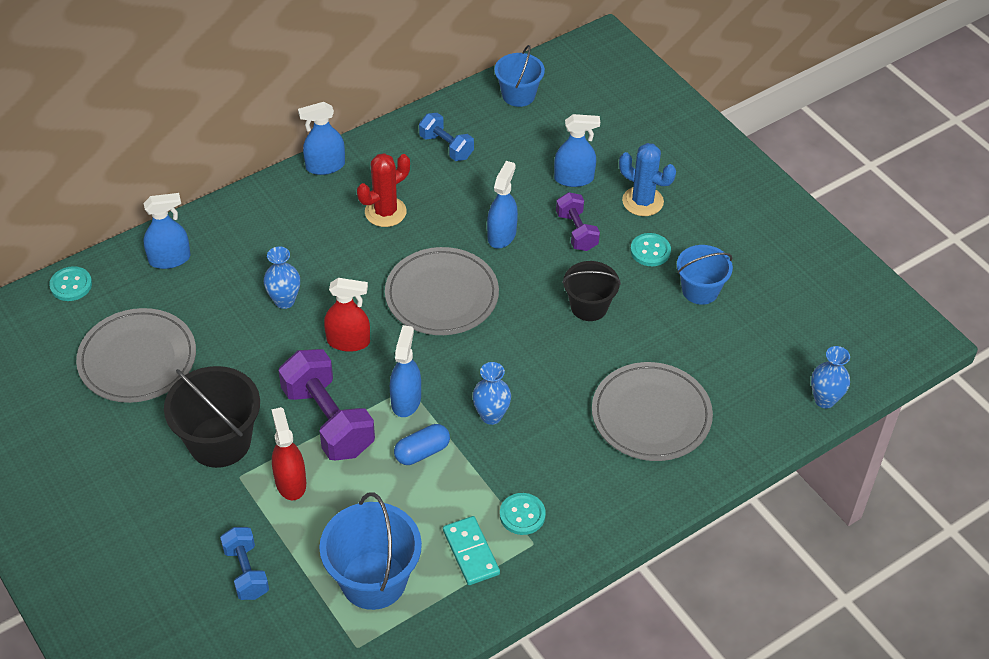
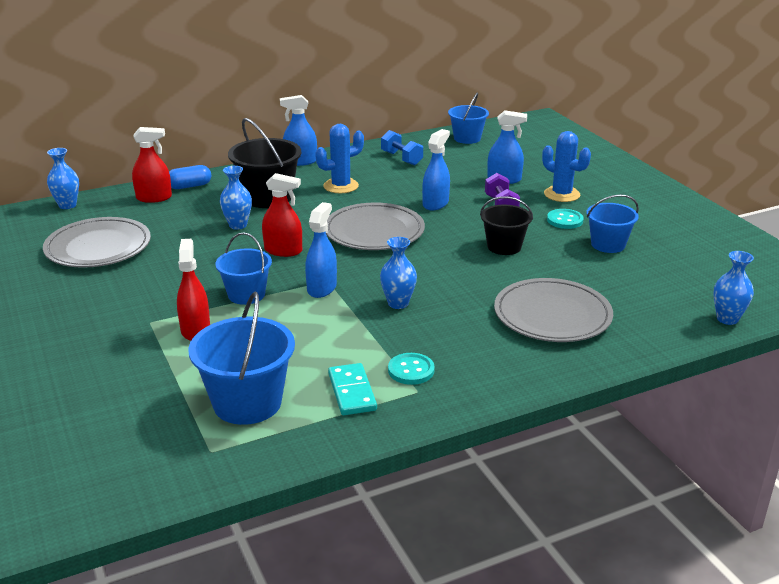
camera: 10 degrees right, 20 degrees down
(71, 285) = (67, 205): turquoise button -> blue vase
(170, 259) = (154, 198): blue spray bottle -> red spray bottle
(220, 441) = (143, 299): black bucket -> black bucket (268, 197)
(246, 572) = (125, 385): blue dumbbell -> none
(328, 421) = (246, 294): purple dumbbell -> blue bucket
(385, 212) = (341, 186): red cactus -> blue cactus
(422, 452) = (326, 321): blue capsule -> blue capsule (190, 186)

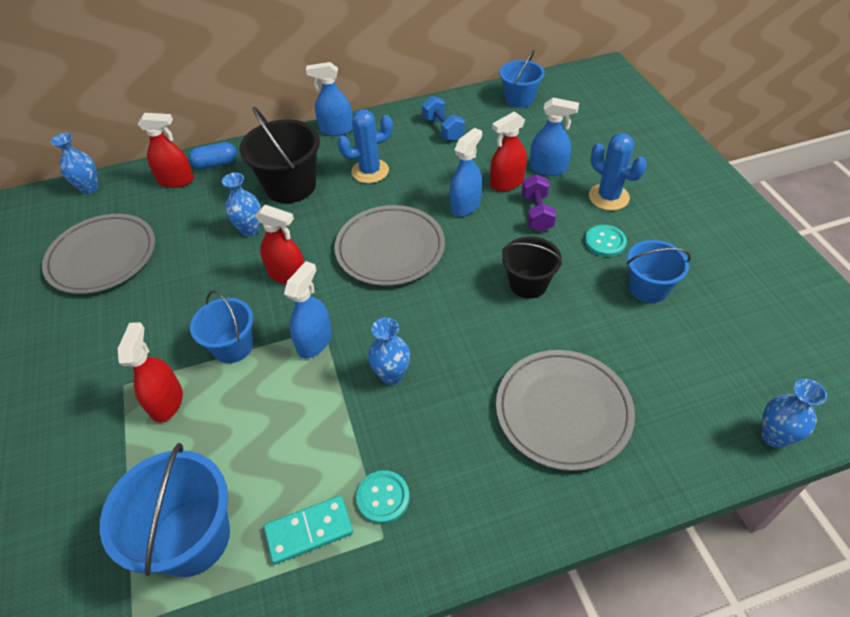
camera: 10 degrees right, 20 degrees up
(352, 392) = (309, 530): turquoise domino -> turquoise domino turned 75 degrees clockwise
(469, 189) = (507, 182): none -> red spray bottle

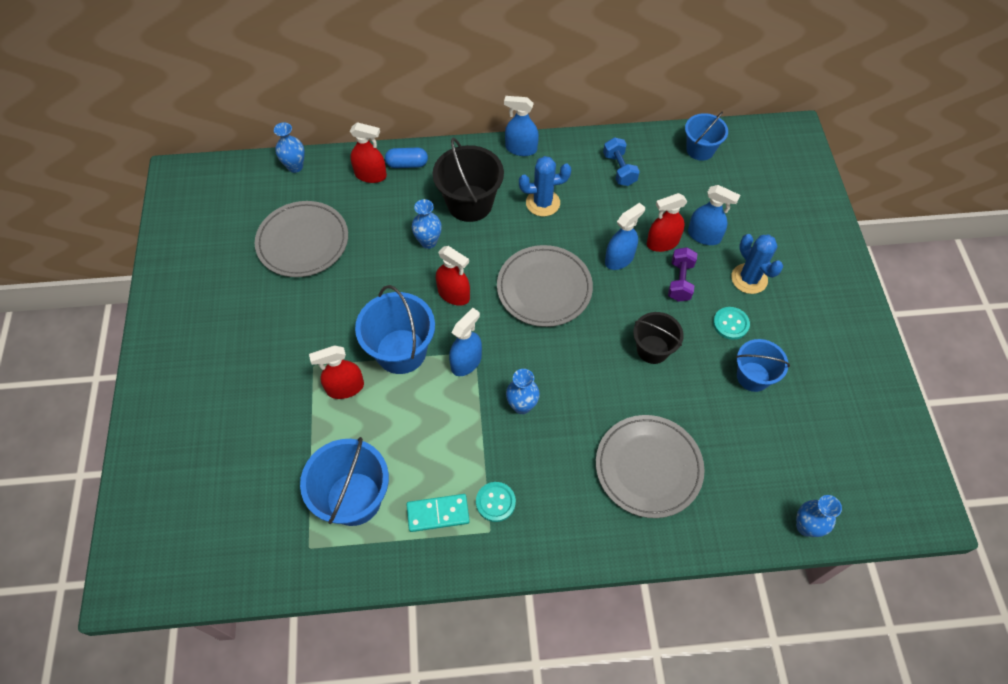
camera: 10 degrees right, 10 degrees up
(167, 402) = (345, 388): red spray bottle -> red spray bottle turned 120 degrees counterclockwise
(233, 346) = (401, 351): blue bucket -> blue bucket, size x1.56

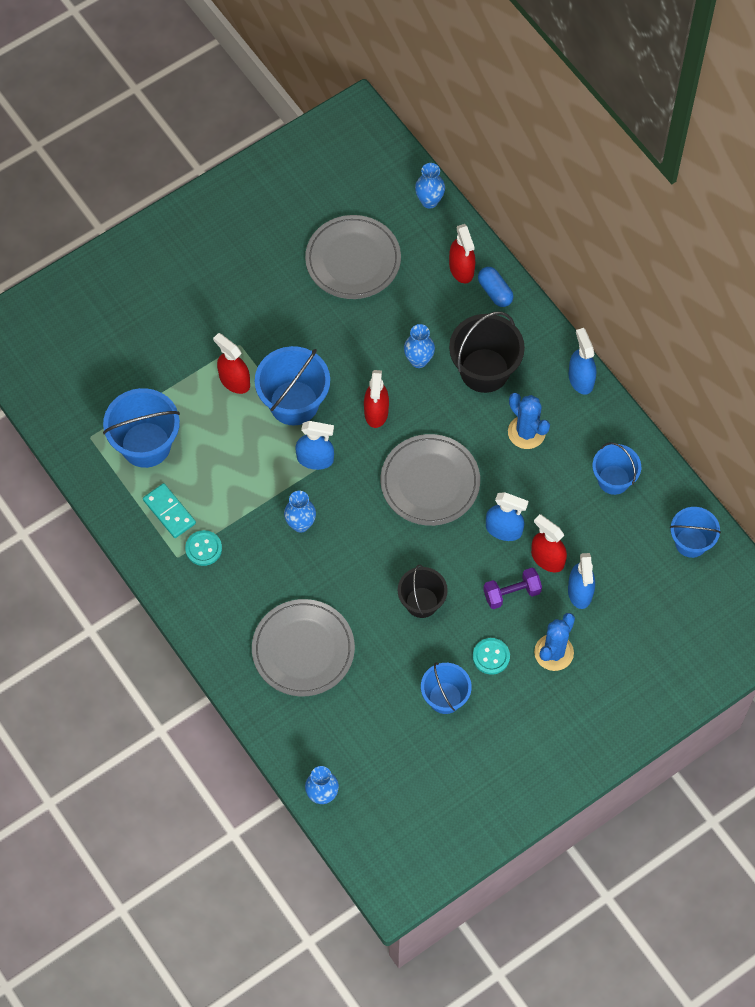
camera: 60 degrees right, 5 degrees up
(619, 169) = (613, 480): blue dumbbell -> blue bucket

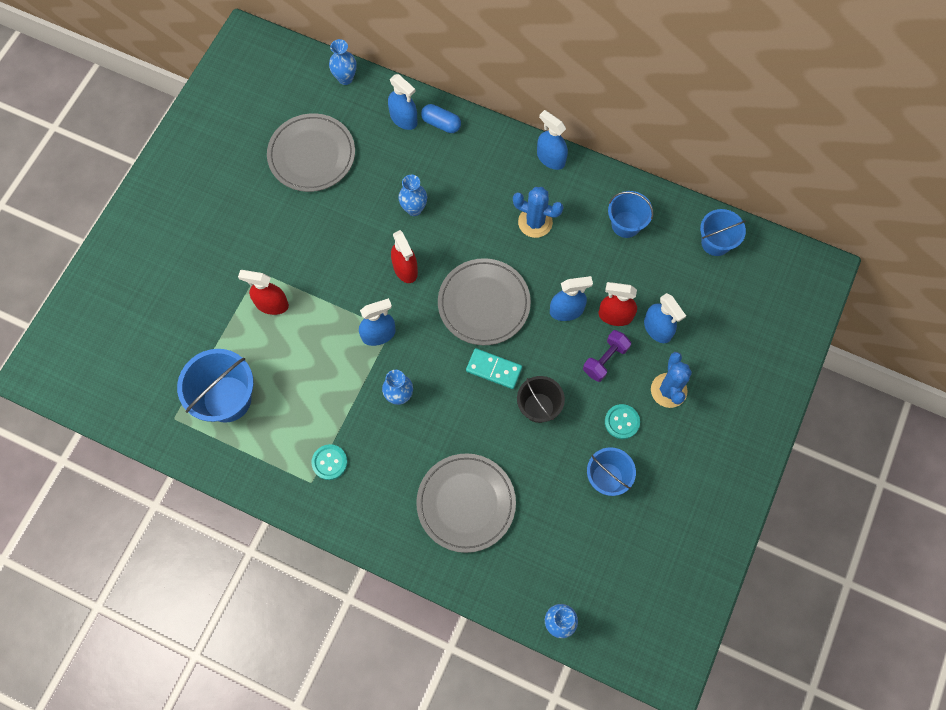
camera: 30 degrees left, 5 degrees up
(169, 512) = (281, 446): turquoise domino -> turquoise domino (494, 369)
(294, 403) = (333, 297): blue bucket -> none
(461, 269) = (403, 119): red spray bottle -> blue spray bottle
(484, 370) = (471, 190): black bucket -> none

